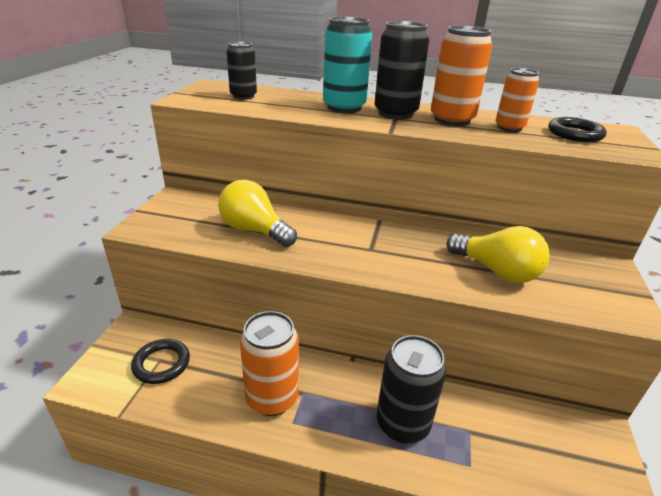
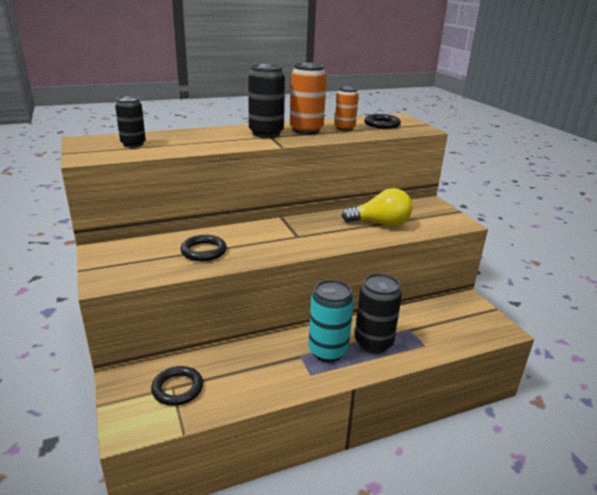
camera: 35 degrees left, 5 degrees down
(254, 230) = (203, 251): yellow light bulb -> black ring
(272, 398) = (283, 368): orange can -> none
(344, 107) = (225, 136): turquoise can -> turquoise can (328, 351)

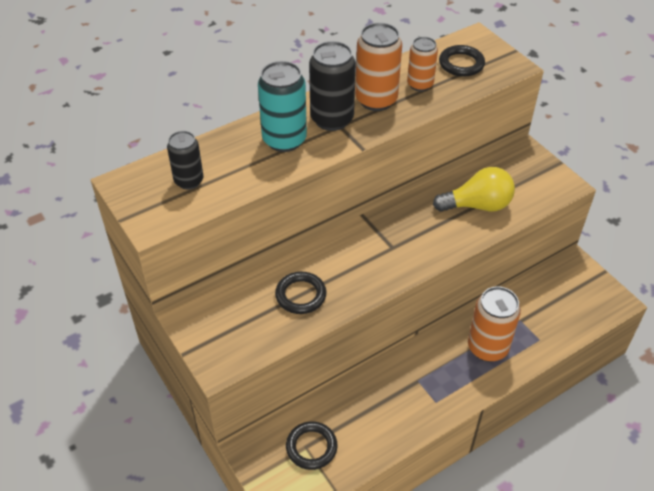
camera: 10 degrees left, 20 degrees up
(328, 351) = (444, 368): turquoise can -> turquoise can (284, 140)
(373, 343) = (487, 347): black can -> orange can

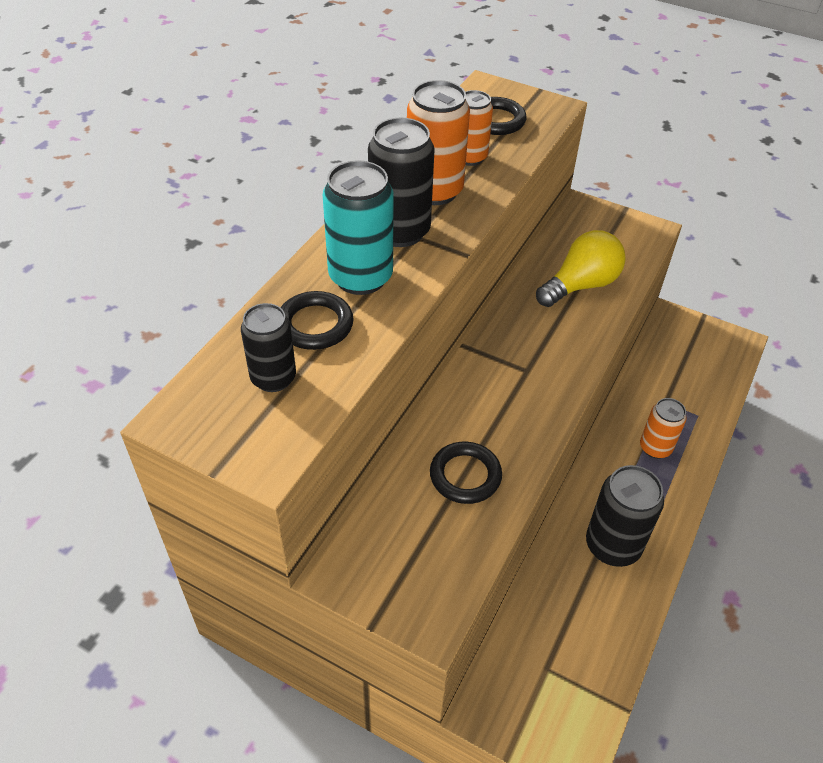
camera: 30 degrees left, 0 degrees up
(311, 447) = (554, 665): black ring -> black ring (315, 325)
(405, 396) = (612, 546): none -> black can
(487, 347) = (655, 448): orange can -> orange can, size x0.64

